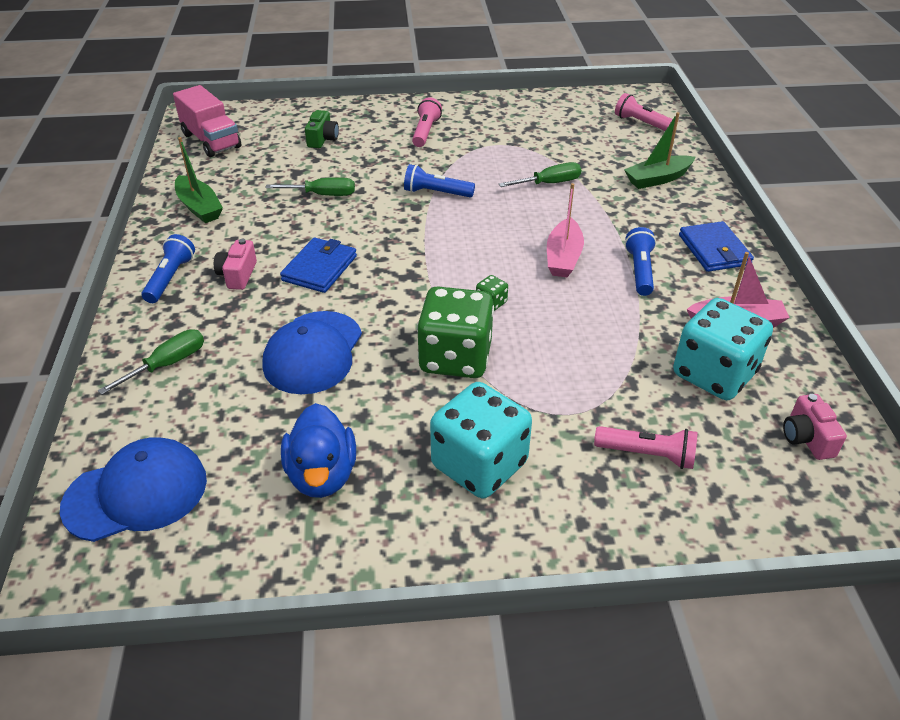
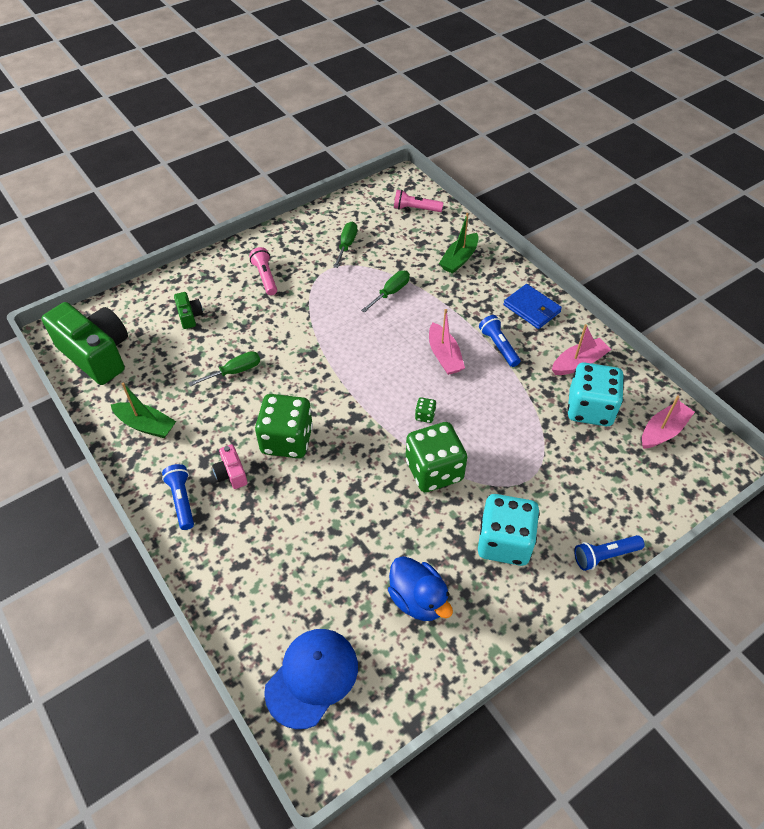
camera: 30 degrees left, 10 degrees up
(167, 364) = (246, 573): green screwdriver -> green screwdriver (346, 245)
(211, 141) = (96, 354): pink truck -> green camera
(313, 352) = (339, 512): blue cap -> none
(320, 268) = (287, 440): blue wallet -> green dice
(436, 193) = (318, 334): blue flashlight -> blue flashlight (605, 556)
(647, 454) = (590, 485): pink flashlight -> none
(807, 438) = (663, 431): pink camera -> pink boat

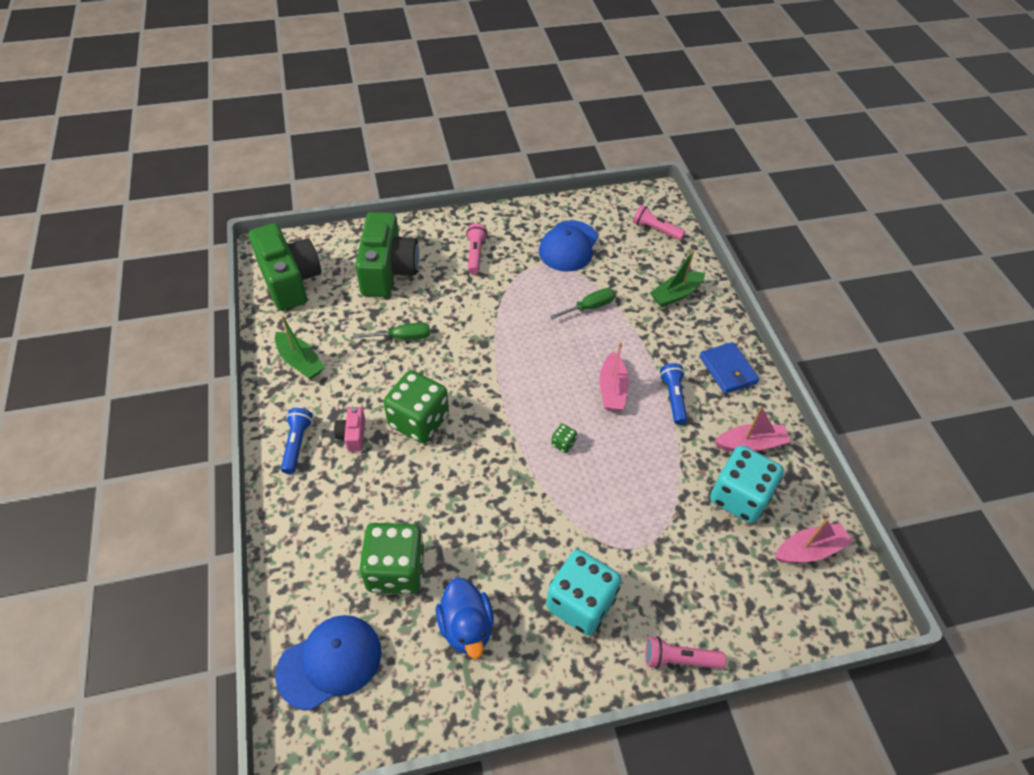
camera: 20 degrees right, 0 degrees up
(189, 316) = (388, 271): green camera -> green camera, size x2.29
(346, 245) = (568, 246): green screwdriver -> blue cap
(434, 470) = (545, 503): green dice -> green dice (396, 570)
(605, 556) = (679, 659): blue flashlight -> pink flashlight

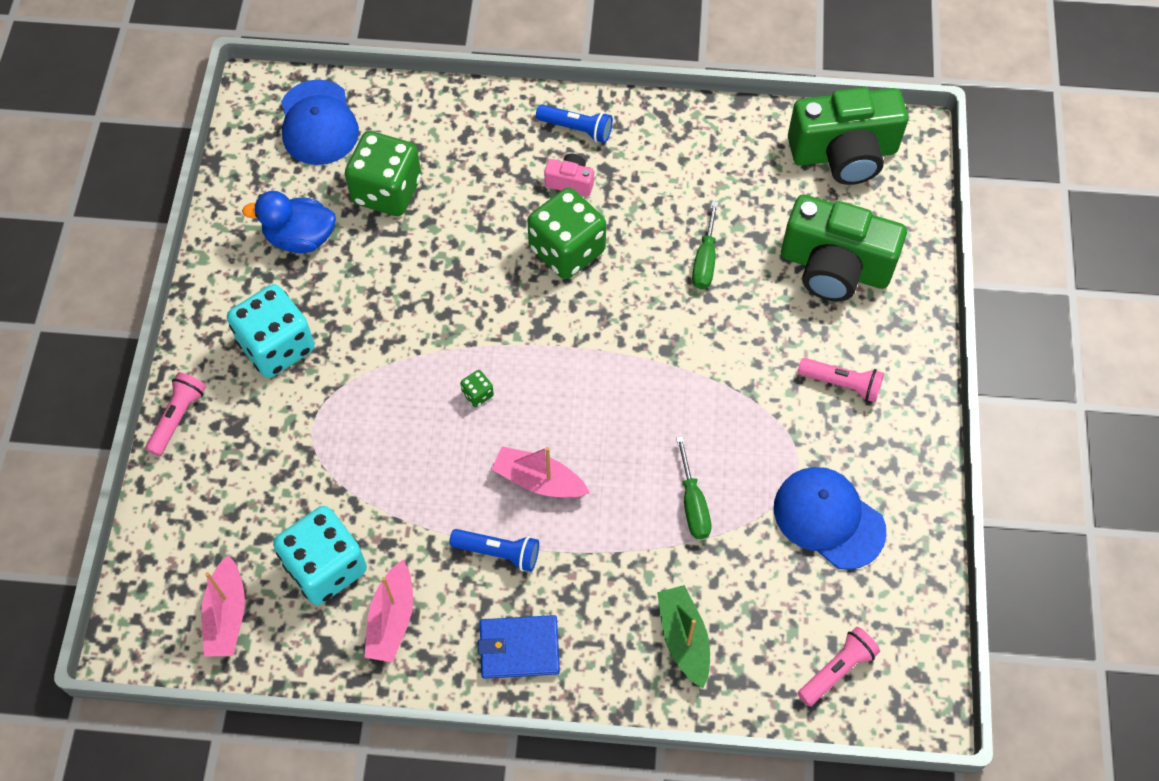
camera: 110 degrees right, 10 degrees up
(300, 361) = (698, 147): green boat -> none

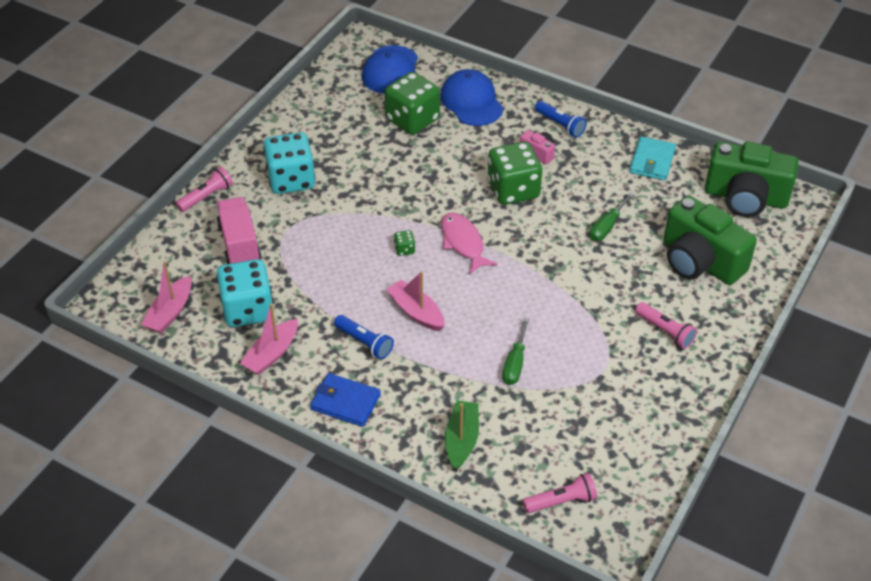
camera: 25 degrees right, 15 degrees down
(261, 472) = (239, 243): none -> pink truck
(300, 238) = (341, 127): blue duck -> none
(545, 354) = (463, 243): none -> pink fish
(712, 142) = (652, 161): none -> turquoise wallet
(828, 519) = (608, 408): blue cap -> blue cap (471, 101)

